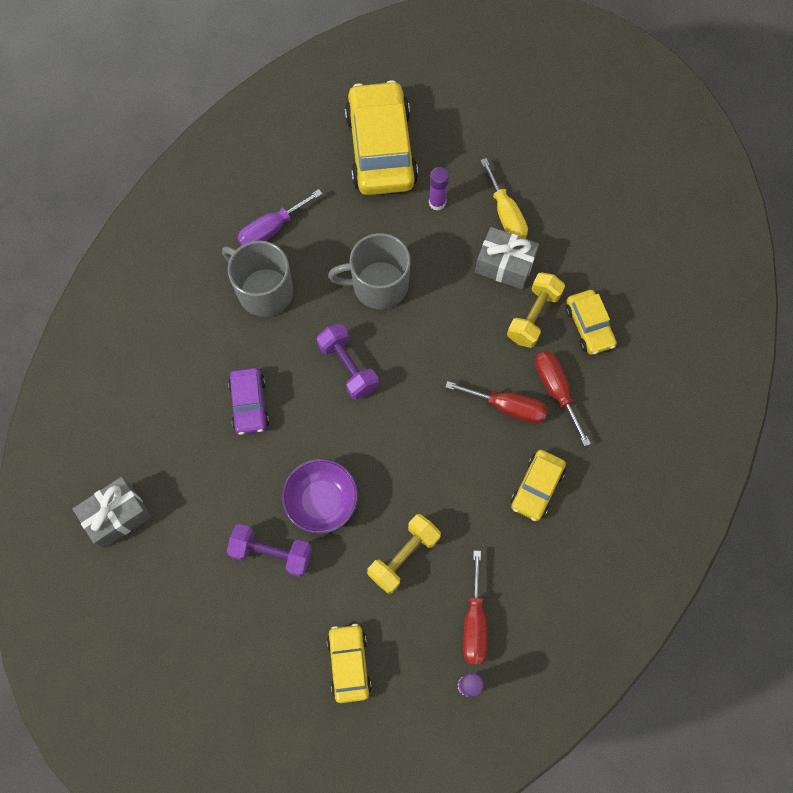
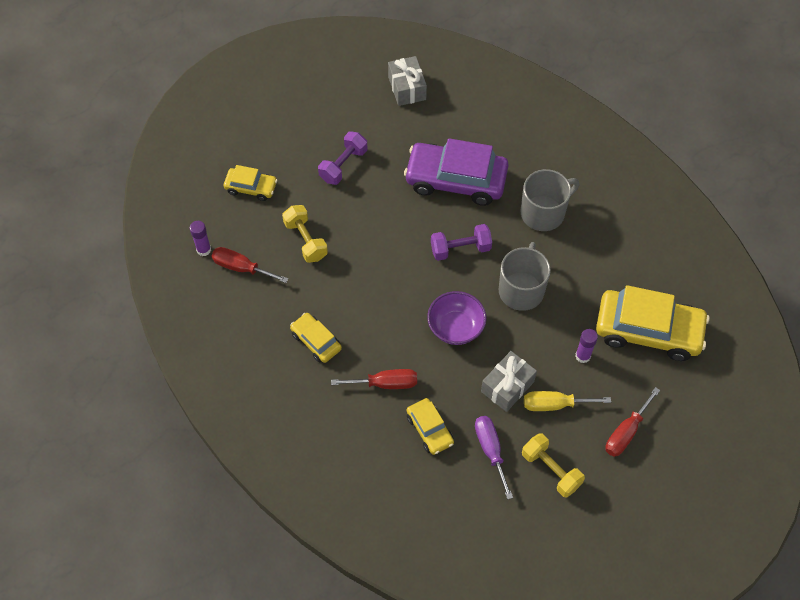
camera: 110 degrees right, 10 degrees down
(249, 404) = (456, 180): purple car -> purple car, size x1.95
(271, 229) = (596, 232): purple screwdriver -> purple screwdriver (490, 450)
(322, 501) = (366, 203): purple bowl -> purple bowl (455, 327)
(507, 407) = (386, 344): red screwdriver -> red screwdriver (626, 432)
(533, 316) = (454, 391): yellow dumbbell -> yellow dumbbell (551, 470)
(589, 326) = (430, 429): yellow car -> yellow car turned 120 degrees counterclockwise

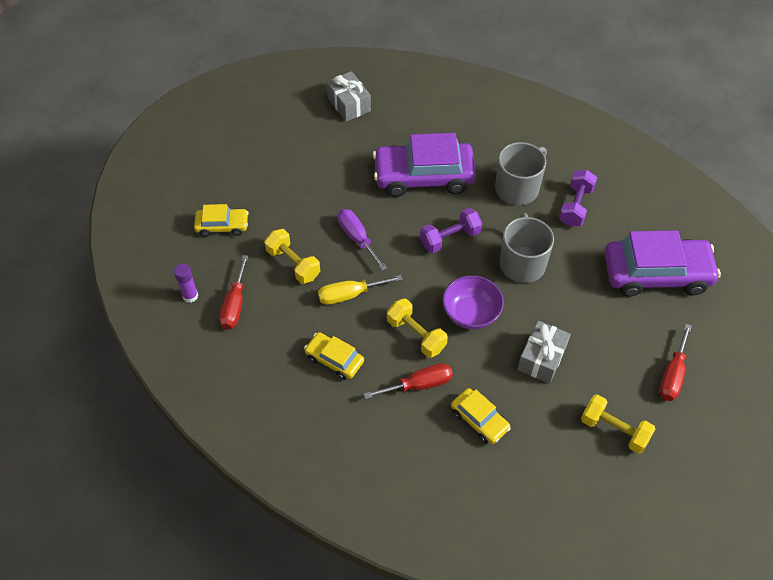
camera: 15 degrees left, 5 degrees down
(241, 268) = (235, 305): red screwdriver -> red screwdriver turned 90 degrees counterclockwise
(343, 165) = (309, 186): purple dumbbell -> purple dumbbell (575, 206)
(398, 336) = (416, 335): none -> yellow dumbbell
(490, 450) = (547, 425): purple screwdriver -> purple screwdriver (357, 238)
(554, 404) = (594, 365): yellow screwdriver -> yellow screwdriver (349, 295)
(583, 356) = (603, 312): purple glue stick -> none
(648, 330) = (656, 274): yellow car -> purple car

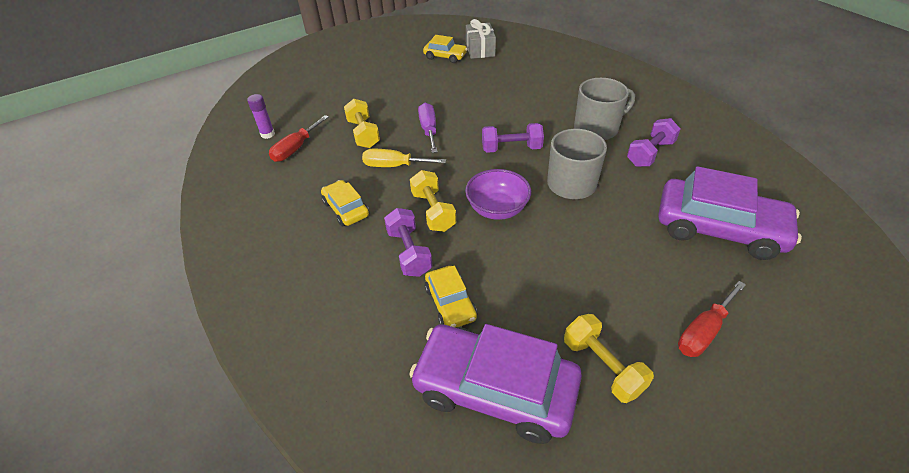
camera: 25 degrees right, 10 degrees down
(222, 226) = (328, 98): yellow car -> yellow car (445, 56)
(419, 385) = (409, 252): red screwdriver -> purple dumbbell
(423, 176) = (513, 103): purple car -> purple car (495, 390)
(541, 358) = (550, 267): grey gift -> none

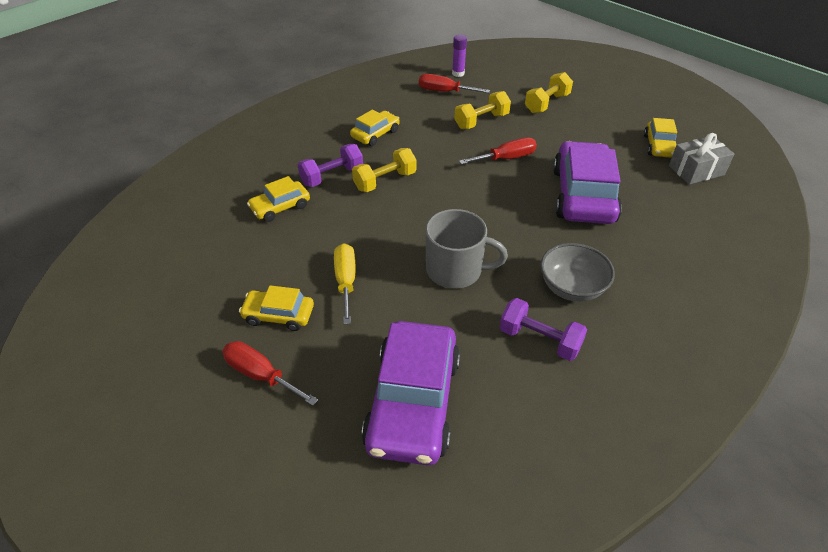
camera: 75 degrees right, 0 degrees up
(394, 166) = (440, 148): yellow screwdriver -> yellow screwdriver (346, 281)
(429, 130) = (506, 158): purple screwdriver -> red screwdriver
(495, 390) = (201, 241): purple car -> purple car (583, 195)
(497, 209) = (399, 220): purple bowl -> none
(511, 148) = (498, 219): purple dumbbell -> none
(597, 128) = (572, 288): grey mug -> grey bowl
(602, 366) = (221, 301): yellow dumbbell -> yellow dumbbell (547, 103)
(624, 313) = (279, 315): none -> yellow car

